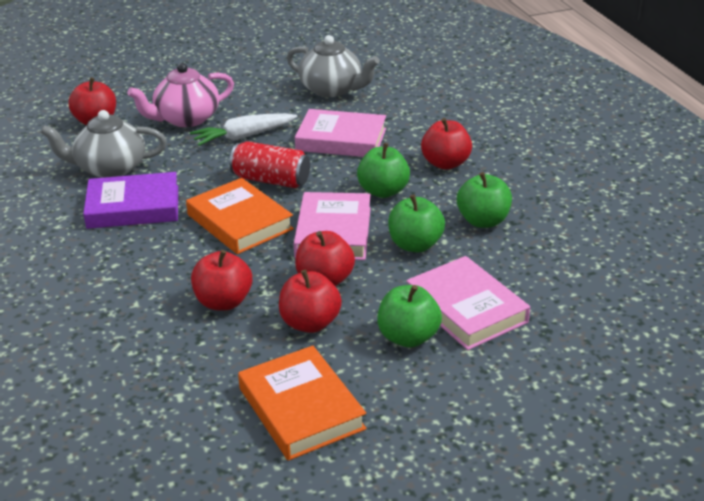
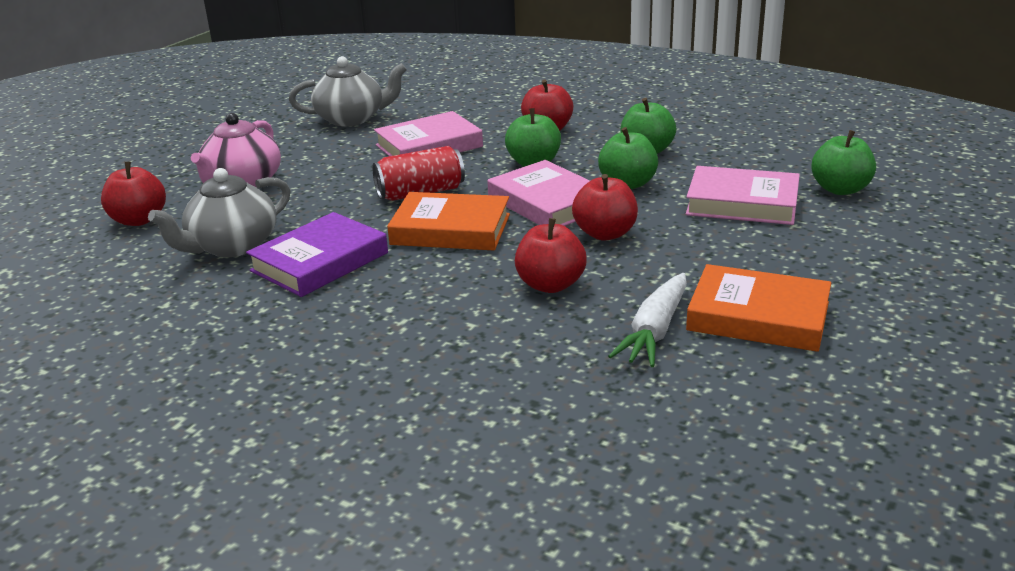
camera: 40 degrees left, 5 degrees down
(243, 136) = (330, 175): white carrot -> white carrot (655, 331)
(310, 323) = (651, 264): red apple -> none
(408, 337) = (739, 237): green apple -> green apple (840, 189)

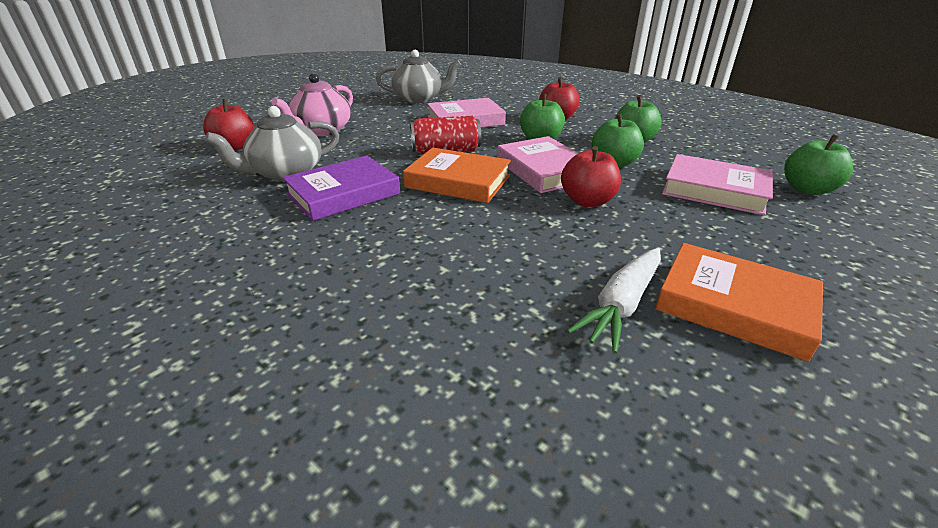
camera: 10 degrees right, 5 degrees up
(550, 285) = (528, 241): red apple -> none

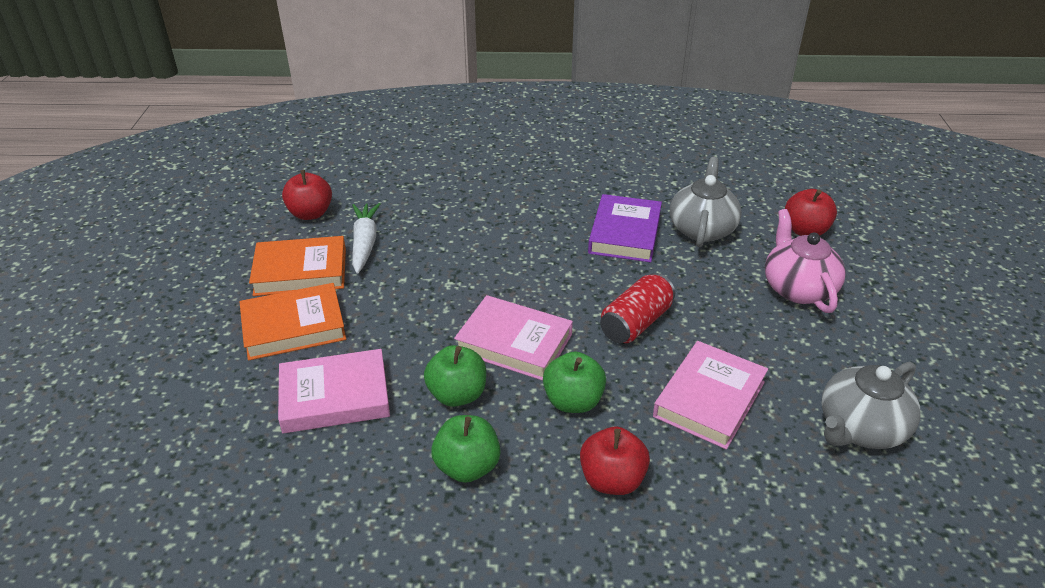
camera: 140 degrees right, 5 degrees up
(458, 181) = (566, 288): orange book -> orange book (294, 327)
(587, 201) = (441, 319): red apple -> red apple (310, 214)
(807, 189) = (236, 452): green apple -> none

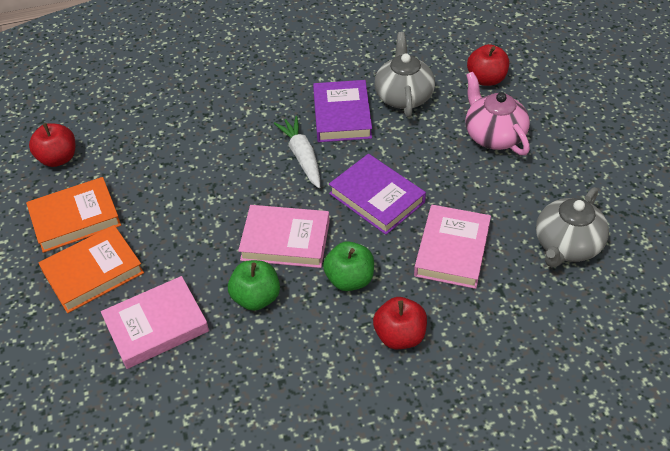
camera: 15 degrees left, 10 degrees up
(364, 243) = (121, 177): white carrot -> white carrot (302, 157)
(467, 467) = (287, 356): green apple -> none
(636, 323) = (377, 198): red can -> purple book

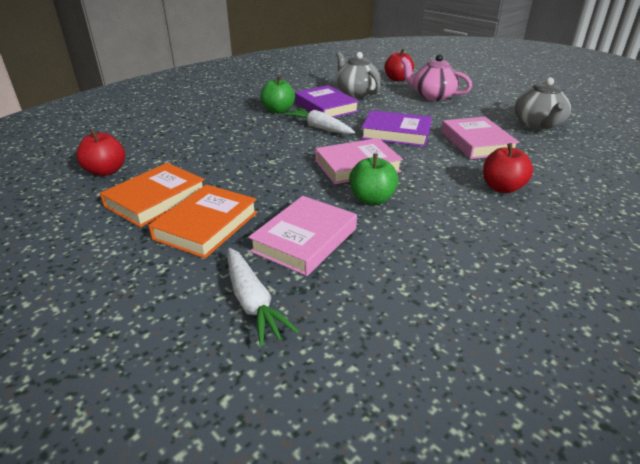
camera: 30 degrees left, 15 degrees down
(70, 377) = (253, 302): none -> white carrot
(349, 279) = (429, 172): green apple -> green apple (278, 110)

